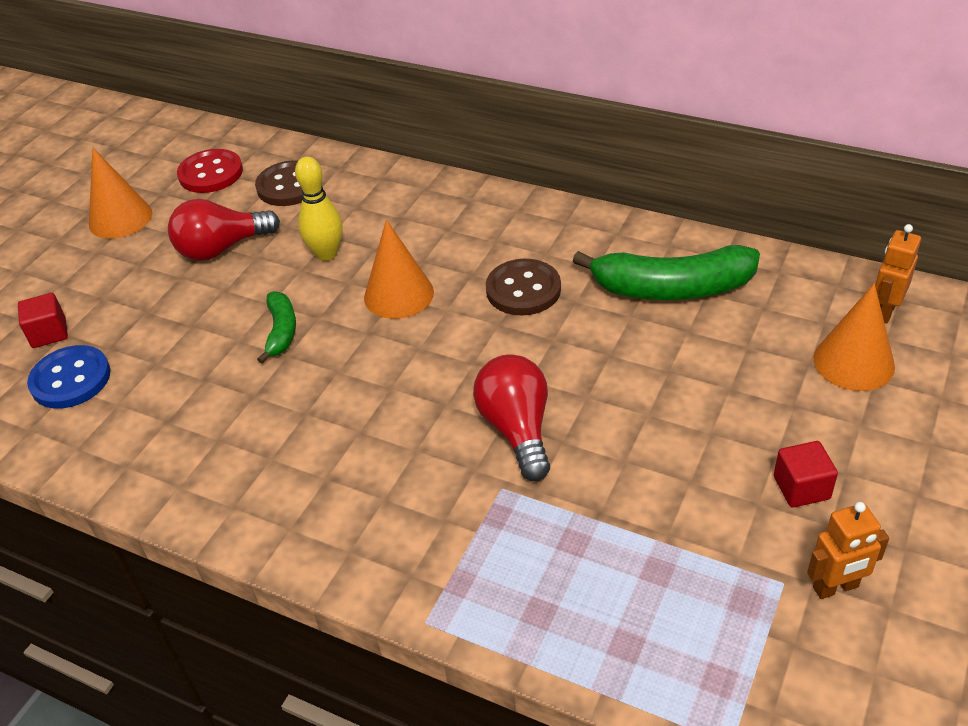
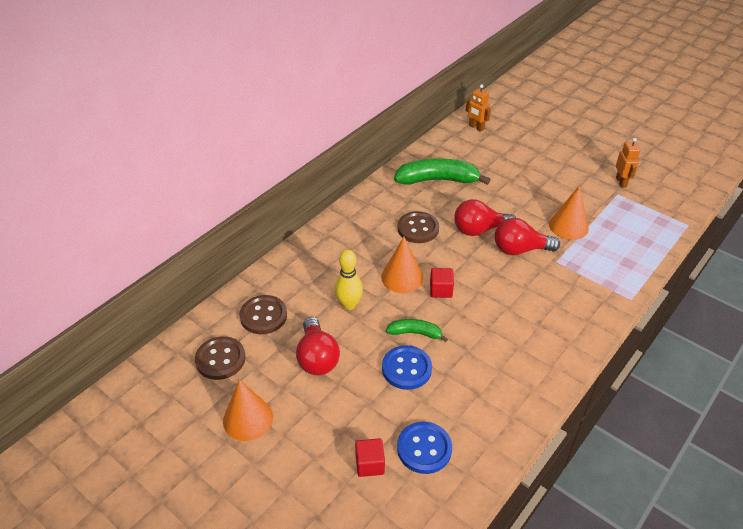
camera: 80 degrees left, 0 degrees up
(210, 336) = (406, 368): none -> blue button
(211, 173) = (220, 359): red button -> brown button
(552, 365) = (479, 230): none -> red light bulb
(672, 288) = (437, 180): green banana -> green banana turned 105 degrees counterclockwise
(801, 488) = (571, 176): red cube -> red cube (441, 290)
(853, 362) = (504, 144): orange cone -> orange cone (568, 226)

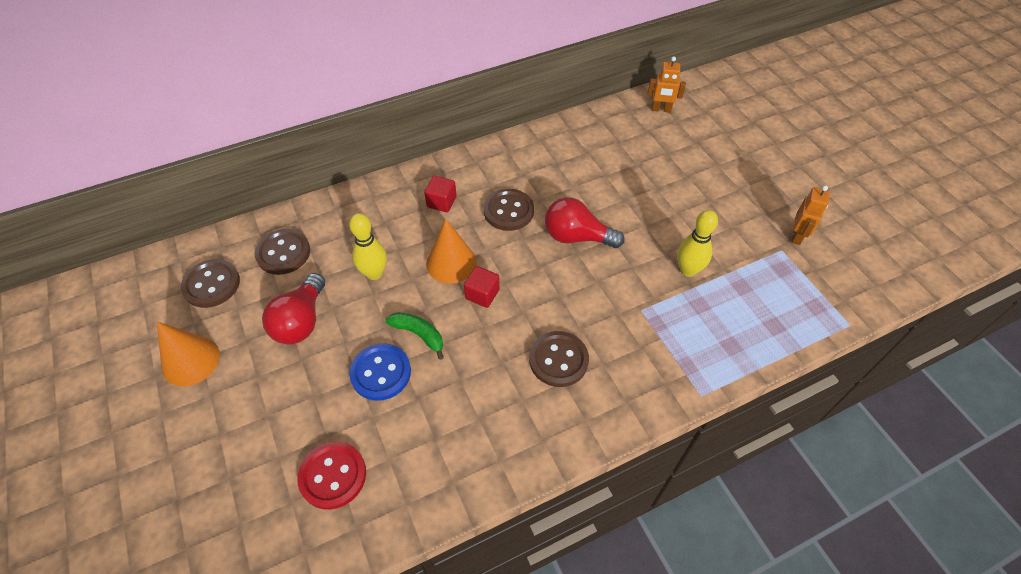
camera: 25 degrees right, 10 degrees up
(370, 464) = (267, 467): red cube -> red cube (441, 202)
(424, 448) = (333, 476): blue button -> red button
(437, 180) = (571, 160): green banana -> none
(476, 127) = (661, 109): orange robot -> orange robot turned 60 degrees counterclockwise
(520, 249) = (607, 278): red light bulb -> none
(525, 312) = (558, 360): none -> brown button
(568, 226) = (688, 270): orange cone -> yellow bowling pin

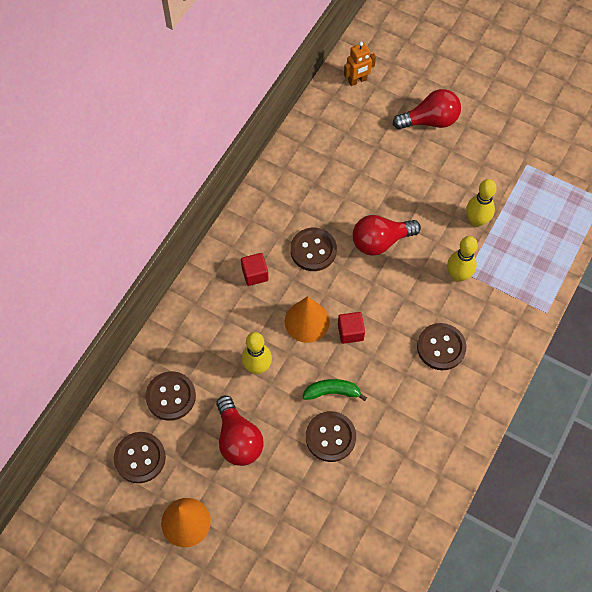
camera: 35 degrees left, 10 degrees up
(333, 476) = (361, 525): red button -> none
(381, 373) = (330, 437): blue button -> brown button
(630, 306) = (458, 275): none -> yellow bowling pin
(706, 168) = (430, 121): none -> red light bulb
(797, 236) = (530, 145): orange robot -> none

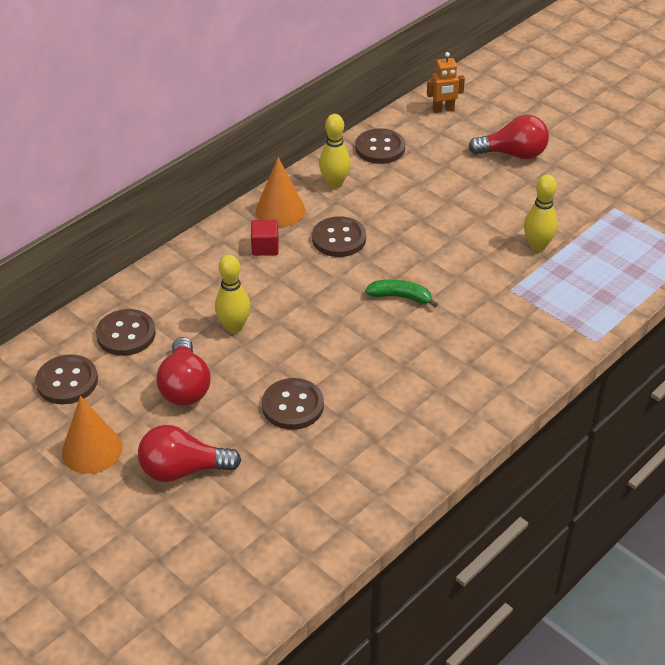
camera: 15 degrees right, 20 degrees down
(307, 321) = (307, 298): orange cone -> orange cone (280, 210)
(332, 392) = (311, 365): green banana -> green banana (400, 297)
(350, 332) = (353, 316): red cube -> none
(380, 241) = (418, 244): red light bulb -> red light bulb (183, 470)
(441, 347) = (455, 349): brown button -> brown button (380, 148)
(458, 275) = (499, 289): yellow bowling pin -> yellow bowling pin (334, 184)

